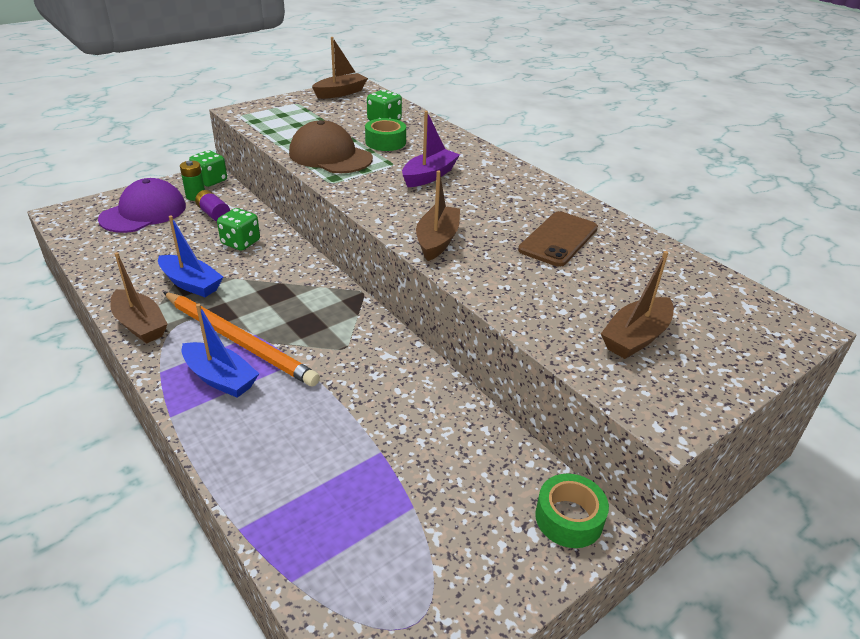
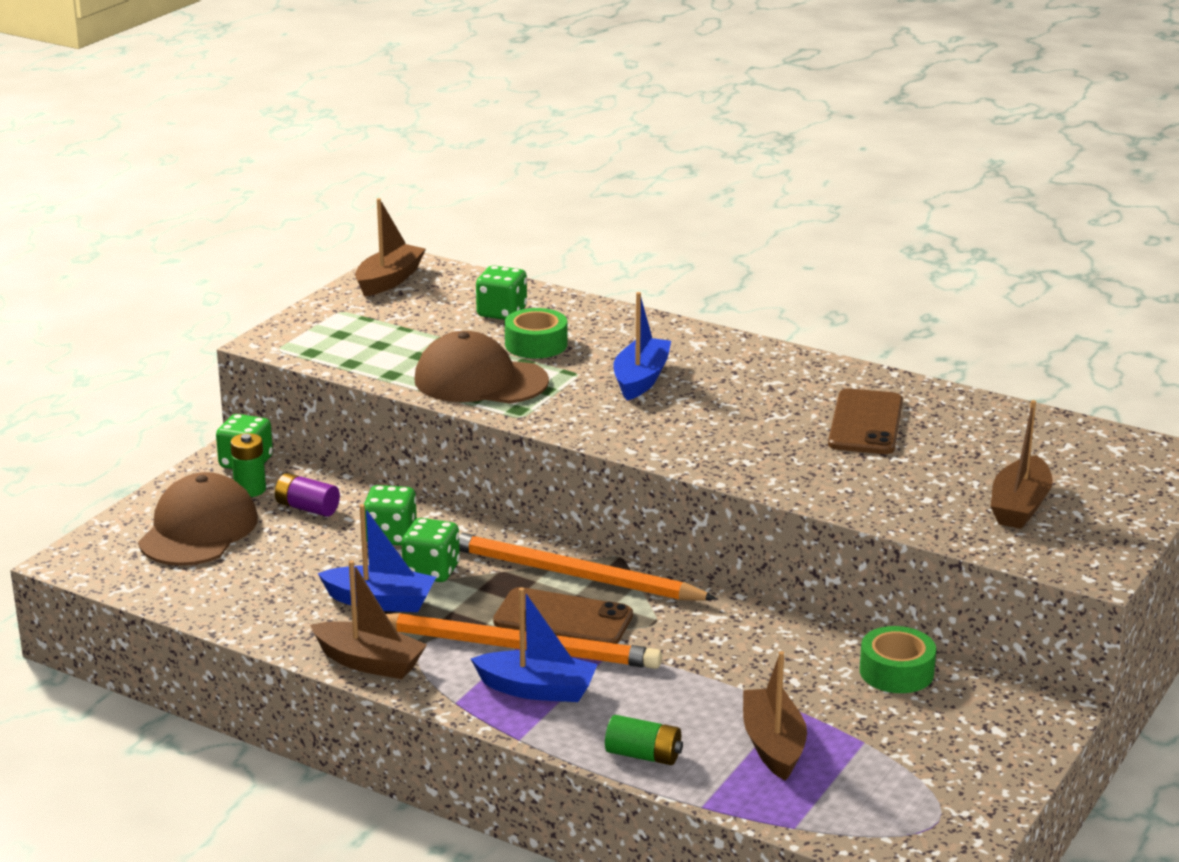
camera: 20 degrees left, 10 degrees down
(143, 212) = (198, 530): purple cap -> brown cap
(239, 461) = (643, 755): none -> green battery
(241, 271) = (431, 571): none -> green dice
(287, 327) = (563, 619): none -> brown phone
(321, 297) = (571, 575): none -> orange pencil
(429, 176) = (641, 379): purple boat -> blue boat
(437, 241) = (725, 457): brown boat -> brown boat (773, 745)
(569, 518) = (1024, 709): green tape -> green tape (896, 672)

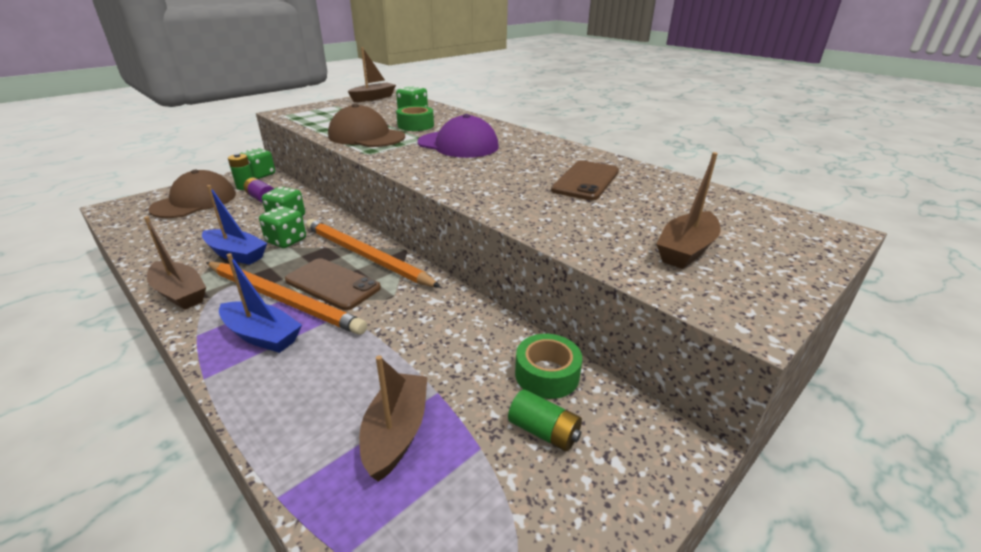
camera: 15 degrees right, 5 degrees up
(641, 379) = (458, 145): blue boat -> purple cap
(643, 755) = (280, 418): green battery -> green battery (544, 431)

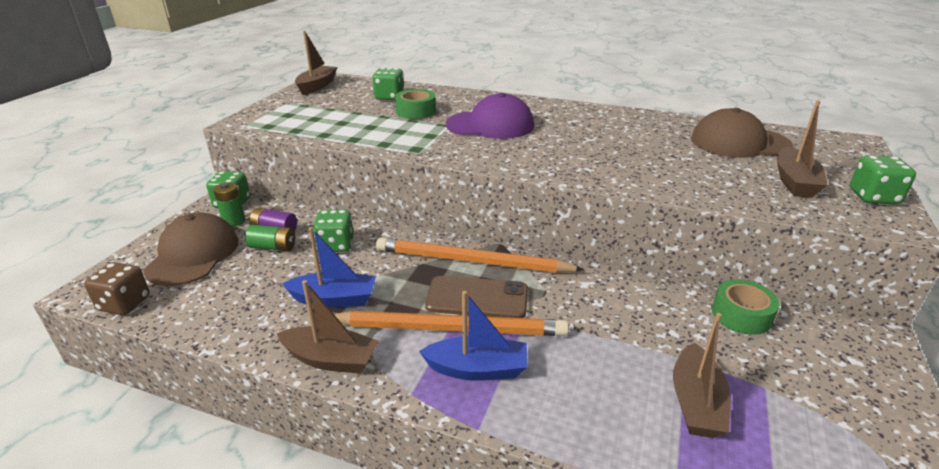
camera: 25 degrees left, 0 degrees up
(120, 220) = (124, 304): none -> brown dice
(286, 241) = (369, 269): green dice -> green dice (873, 197)
(366, 136) = (385, 134): brown cap -> brown cap (739, 142)
(396, 432) = (696, 403): brown boat -> brown boat turned 150 degrees counterclockwise
(544, 431) = (789, 358): green battery -> green battery (273, 247)
(586, 181) = (648, 138): brown phone -> none

